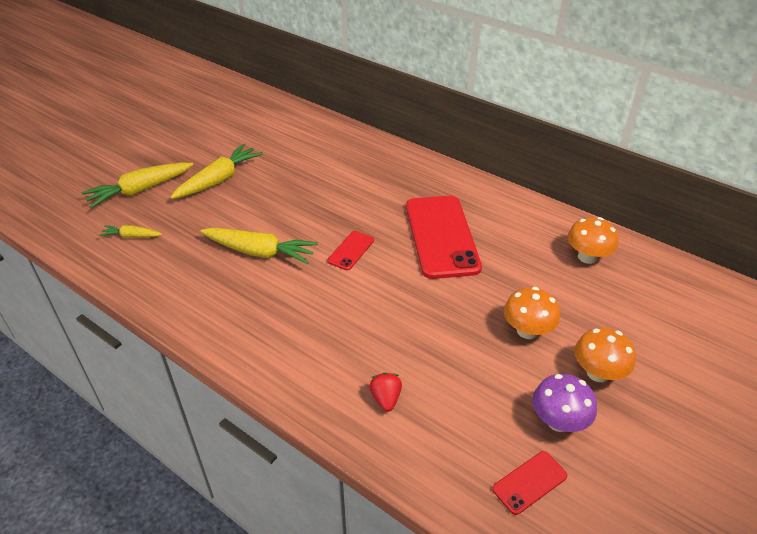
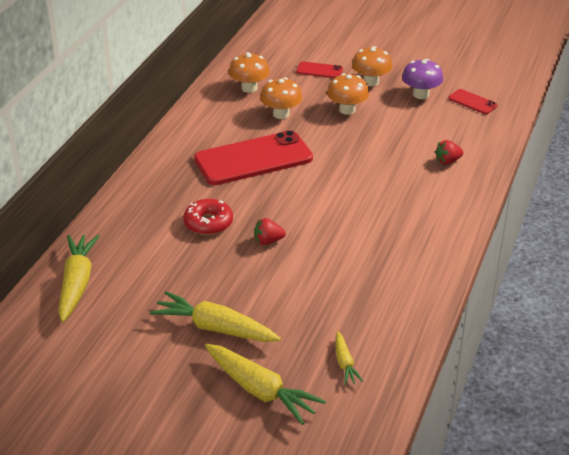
camera: 105 degrees left, 5 degrees down
(259, 252) = (325, 261): yellow carrot -> yellow carrot (77, 283)
(307, 223) = (268, 241): none -> red strawberry
(350, 194) = (208, 223): none -> red donut
(351, 250) = (296, 206): red phone -> red phone (319, 70)
(526, 271) = (281, 114): none -> orange mushroom

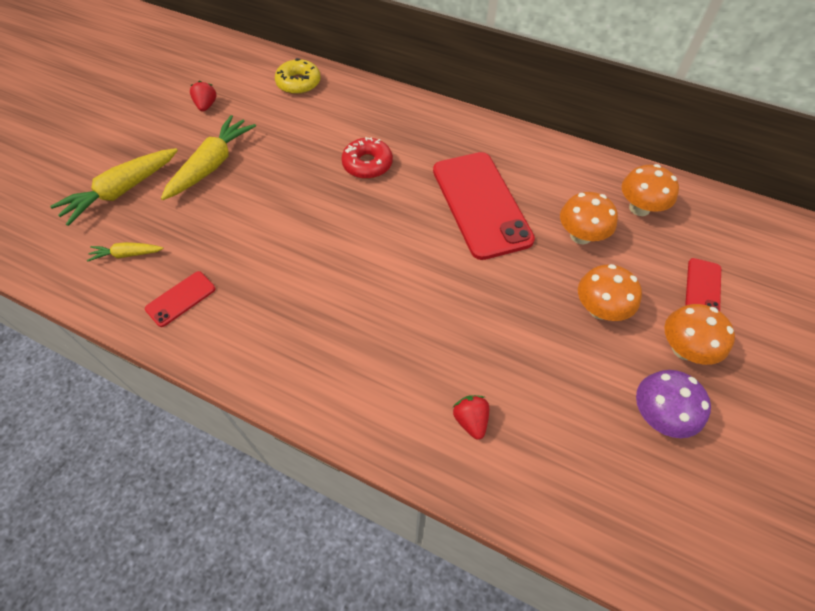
camera: 95 degrees right, 20 degrees up
(77, 283) = (298, 83): yellow carrot -> yellow donut
(268, 241) = (328, 208): red strawberry -> red strawberry (206, 105)
(472, 102) = (647, 496): red phone -> red phone (181, 299)

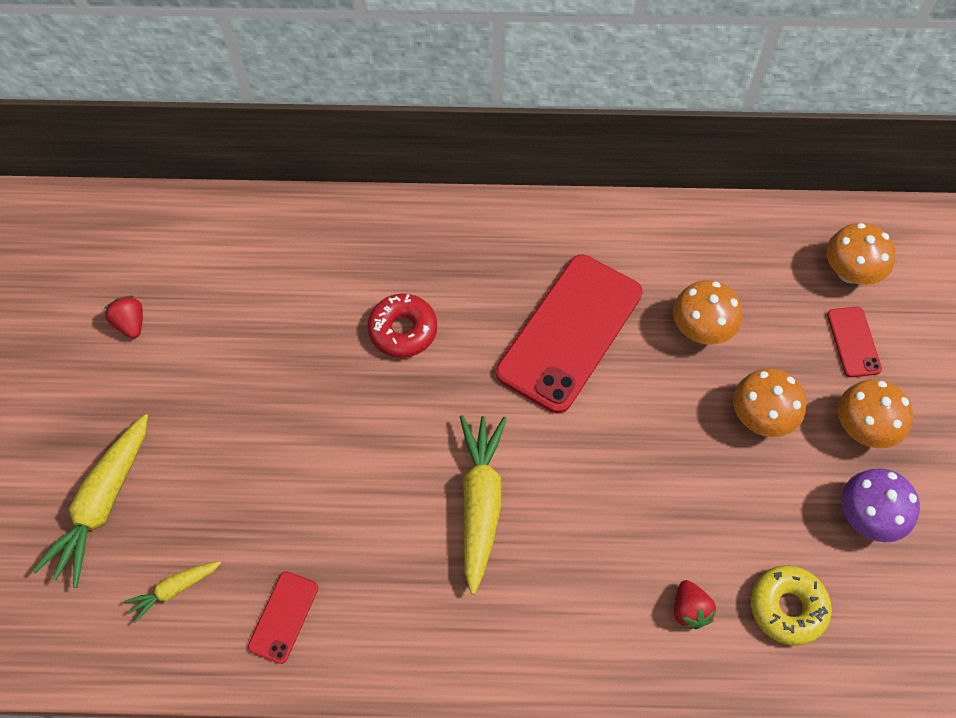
camera: 25 degrees left, 5 degrees up
(212, 165) = (200, 414): yellow carrot -> yellow carrot (480, 503)
(298, 83) = (238, 237): yellow donut -> yellow donut (787, 607)
(470, 420) = (689, 610): red strawberry -> red strawberry turned 150 degrees counterclockwise
(481, 204) = (570, 332): red phone -> red phone turned 75 degrees clockwise
(639, 208) = (748, 264): orange mushroom -> orange mushroom (850, 272)

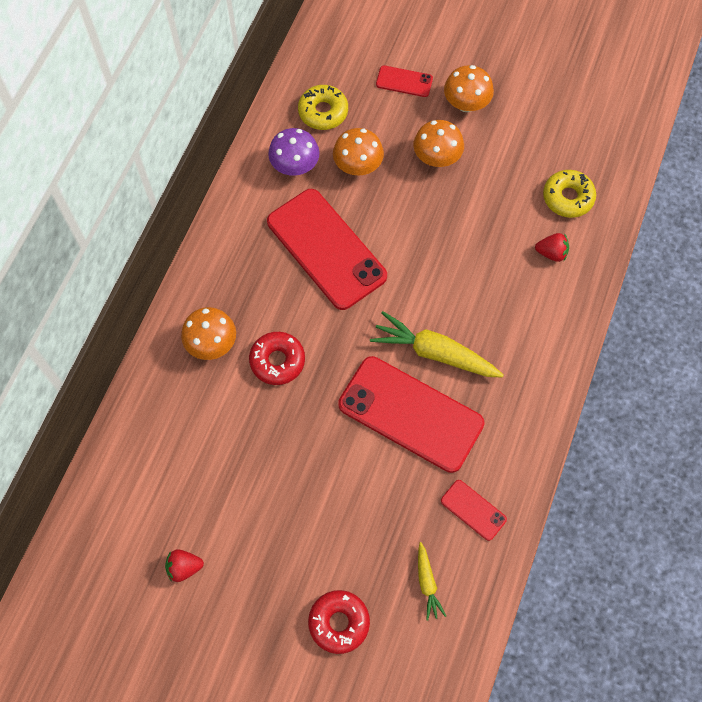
camera: 70 degrees left, 5 degrees up
(103, 504) = (339, 622): yellow carrot -> red donut
(387, 500) = (410, 414): none -> red phone
(756, 266) = (323, 112): none -> yellow donut
(850, 272) = (352, 60): orange mushroom -> orange mushroom (212, 344)
(867, 516) = (525, 128): purple mushroom -> purple mushroom (295, 166)

